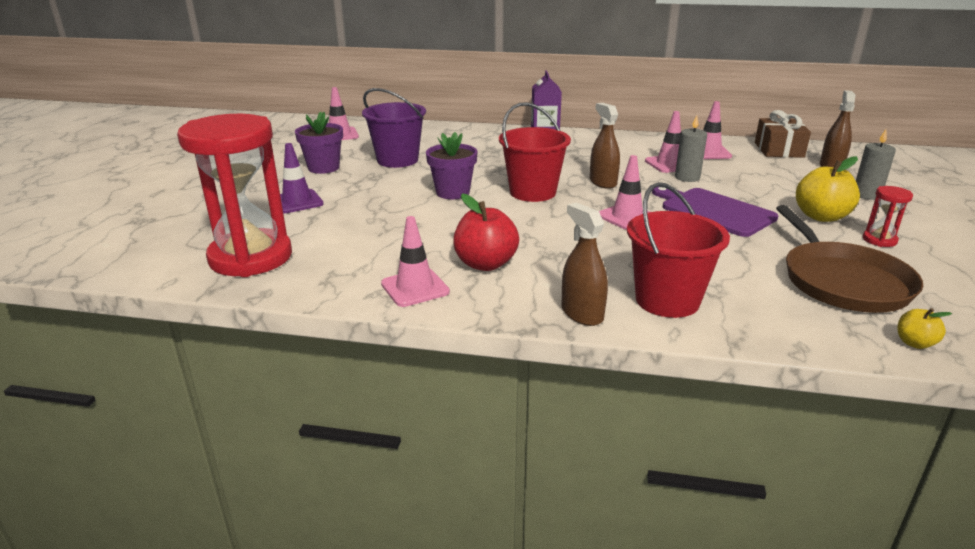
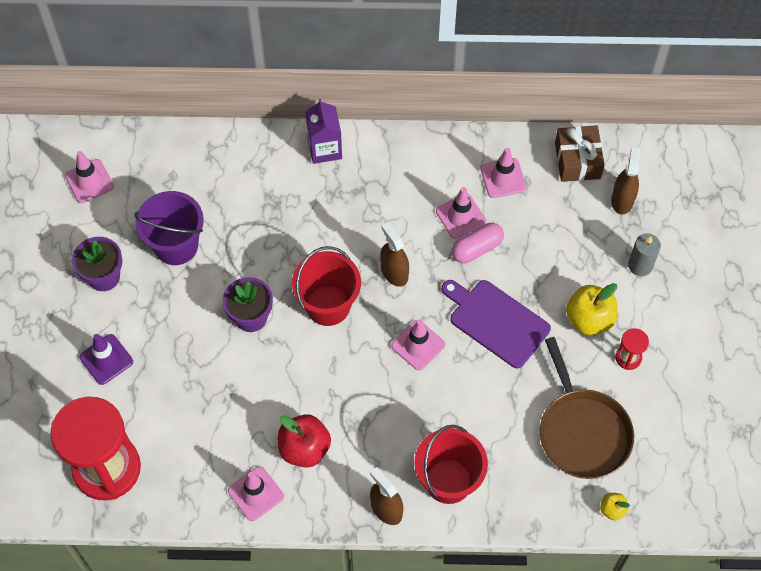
camera: 10 degrees left, 35 degrees up
(687, 177) = (477, 248): grey candle -> pink capsule

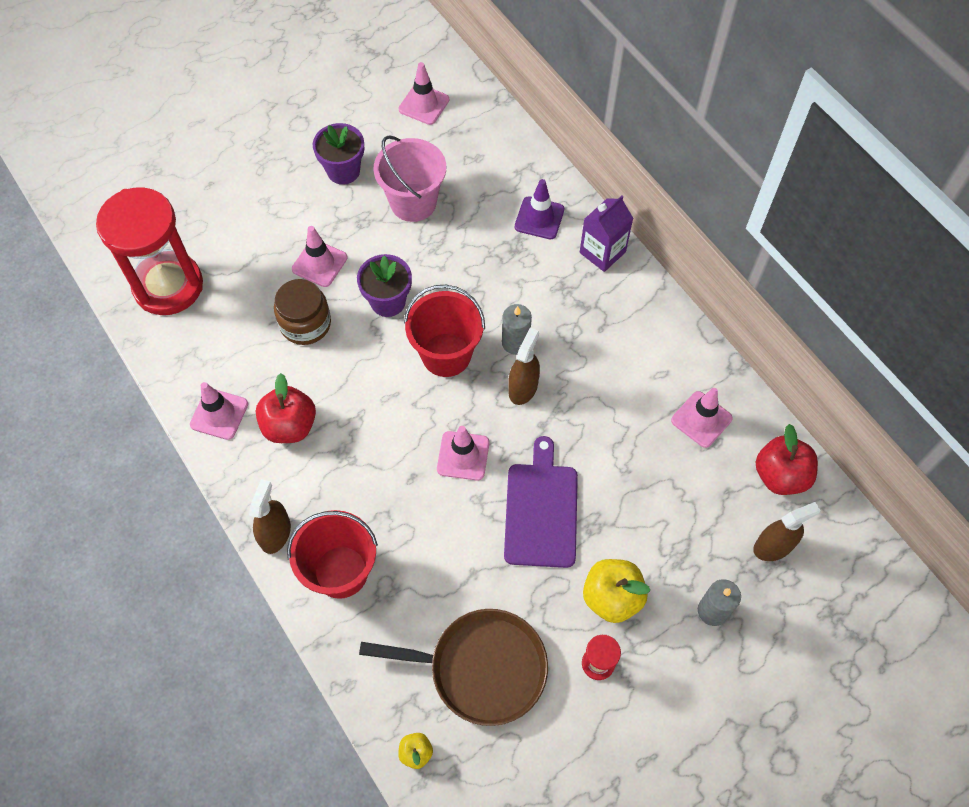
camera: 55 degrees right, 0 degrees up
(106, 359) = (268, 221): purple traffic cone -> purple traffic cone (539, 218)
(176, 245) = (413, 202): purple bucket -> pink bucket
(224, 386) = (305, 324): none -> brown jar
(354, 253) = (515, 343): none -> grey candle
(460, 216) = (628, 408): pink traffic cone -> pink traffic cone (319, 263)
(477, 248) = (605, 443): pink capsule -> none
(577, 160) = (780, 475): brown gift -> red apple
(582, 432) = (481, 668): brown pan -> brown pan turned 120 degrees counterclockwise

